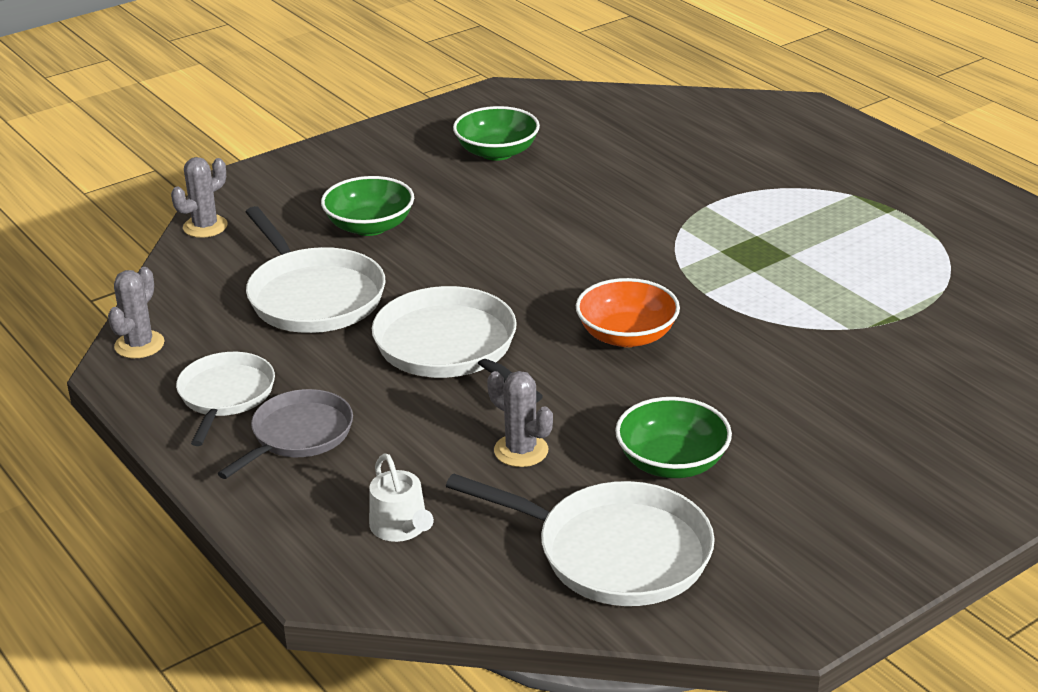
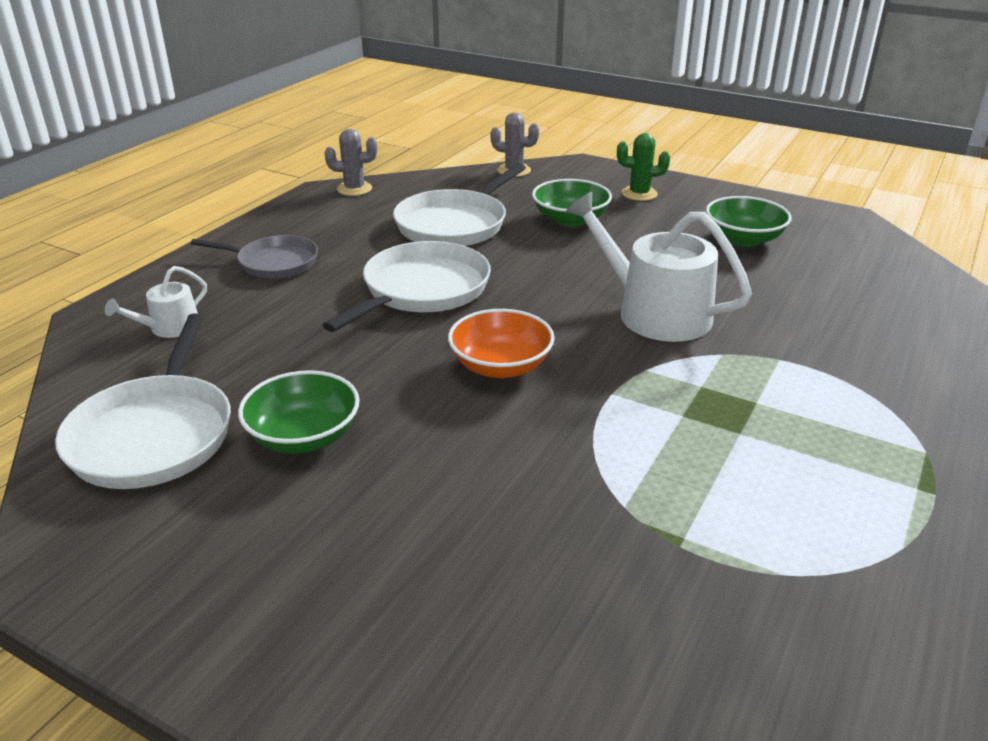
camera: 65 degrees right, 0 degrees up
(225, 395) = (310, 228): white pan -> none
(348, 172) = (639, 194): none -> green cactus
(521, 451) = (290, 354): grey cactus -> none
(592, 236) = (654, 312): none -> white watering can

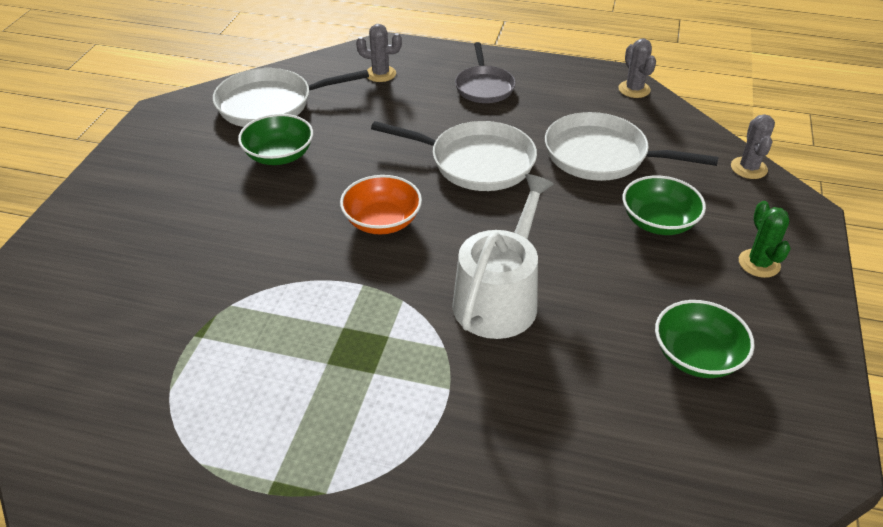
camera: 75 degrees right, 10 degrees up
(169, 328) = (380, 74): white watering can -> grey cactus

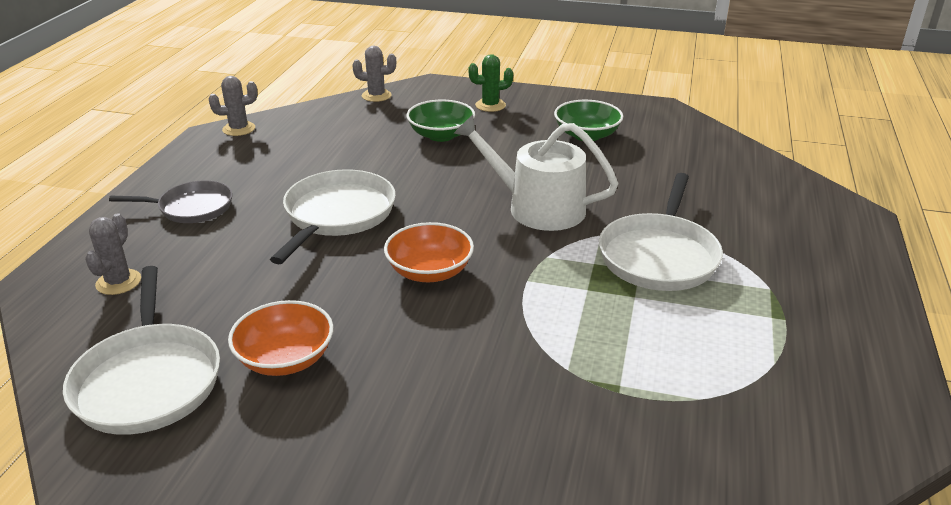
camera: 90 degrees left, 10 degrees down
(279, 155) = (285, 359): green bowl -> orange bowl
(601, 155) = (343, 152): white pan -> white pan (659, 256)

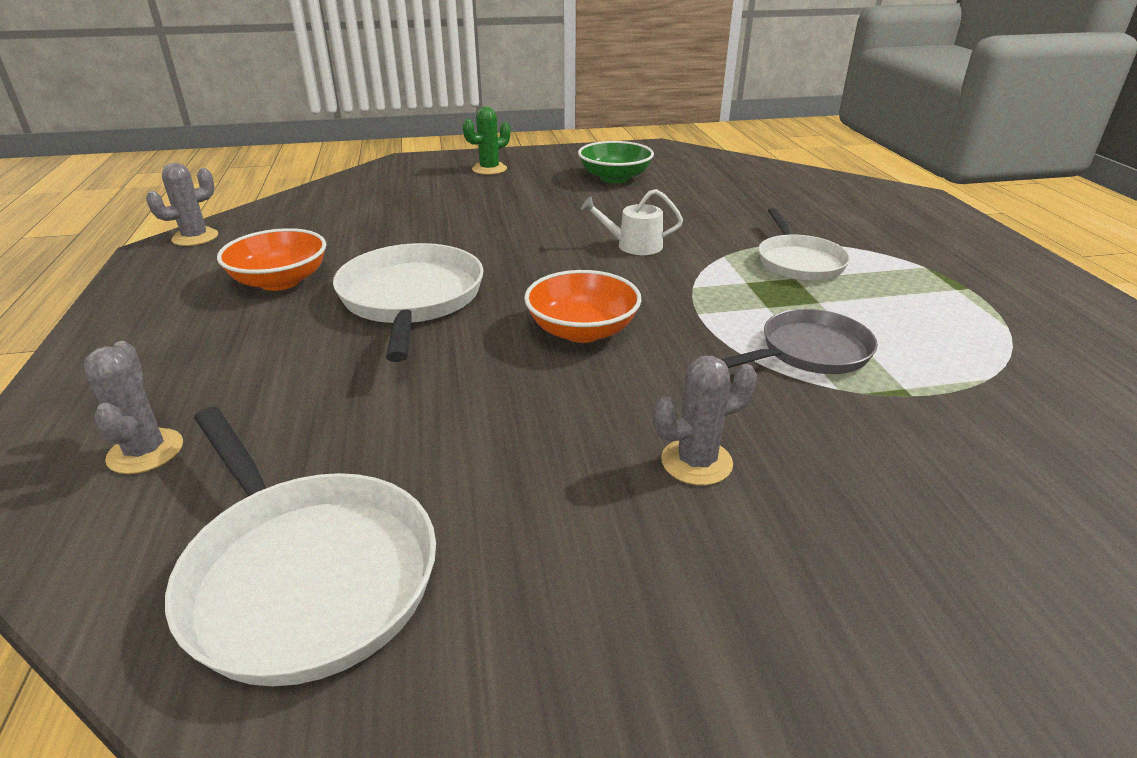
camera: 25 degrees left, 0 degrees up
(192, 208) = (196, 333): grey pan -> grey pan (810, 351)
(285, 359) = (495, 478): orange bowl -> orange bowl (280, 281)
(376, 96) = (350, 180): grey cactus -> grey cactus (696, 462)
(441, 135) = (461, 202): green bowl -> none
(537, 207) = (633, 245): white watering can -> white watering can, size x0.51
(659, 256) = (799, 262): white pan -> white pan, size x0.65

